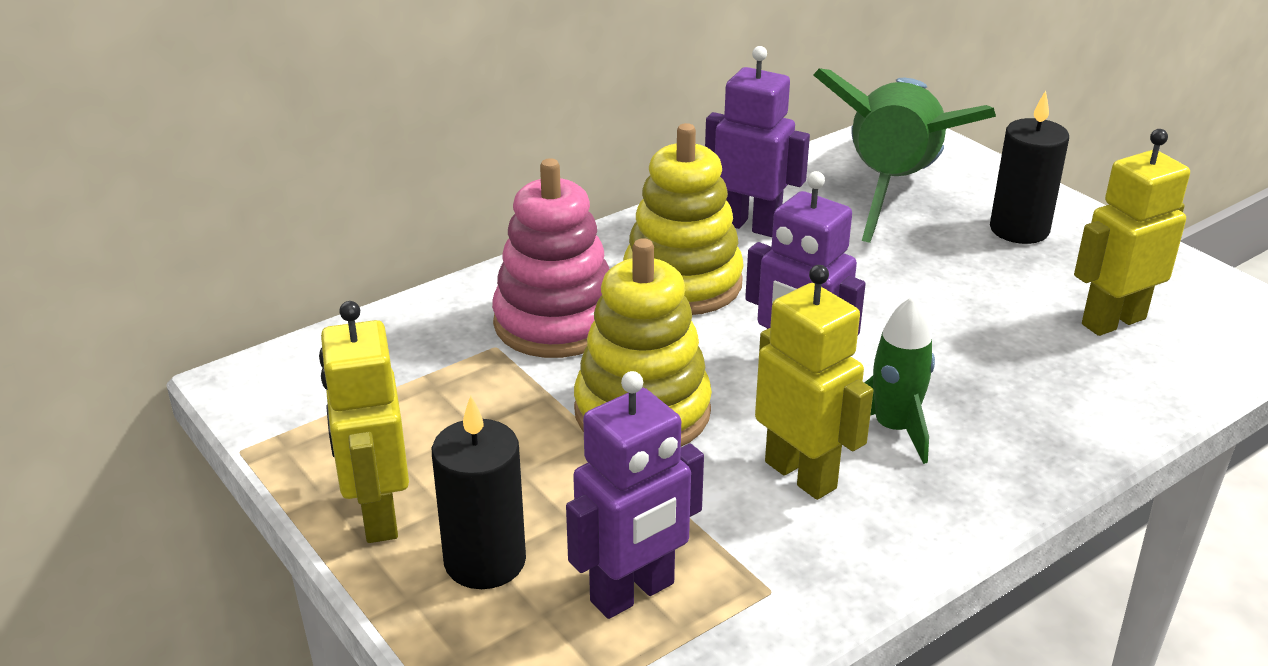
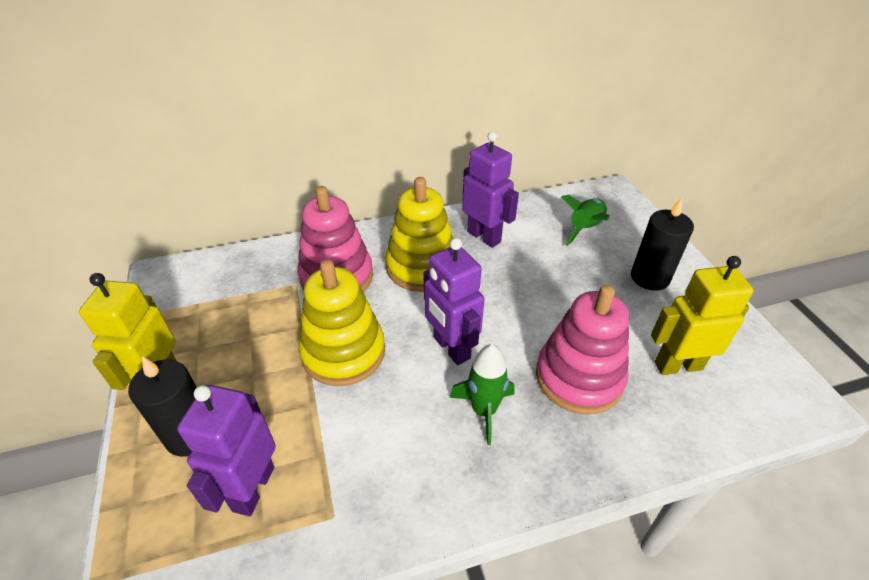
camera: 20 degrees right, 10 degrees up
(633, 593) = (253, 488): purple robot -> purple robot turned 120 degrees clockwise
(801, 475) = (406, 429): yellow robot -> none
(893, 187) = (585, 228): green rocket -> green rocket, size x0.47
(995, 363) = (579, 377): none -> pink stacking toy

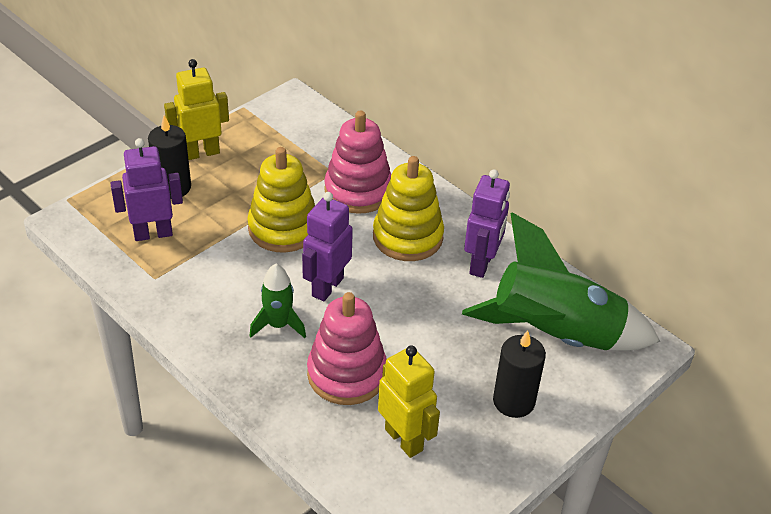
camera: 60 degrees right, 0 degrees up
(585, 228) = (555, 335): green rocket -> green rocket, size x2.12

